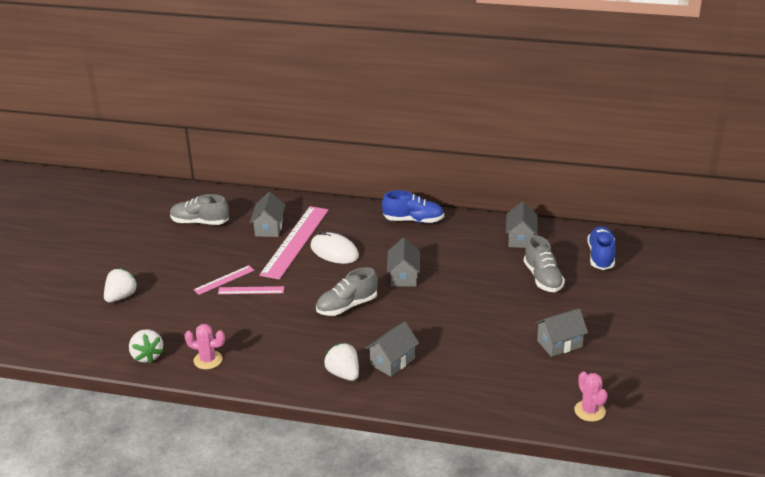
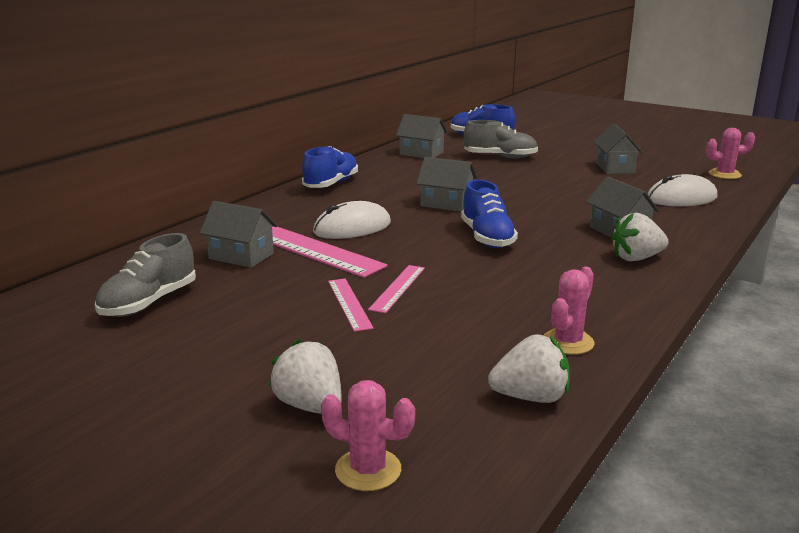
camera: 70 degrees left, 10 degrees down
(79, 324) = (368, 470): none -> pink cactus
(347, 306) = (487, 237): grey shoe -> blue shoe
(495, 387) = (681, 198): none -> white mouse

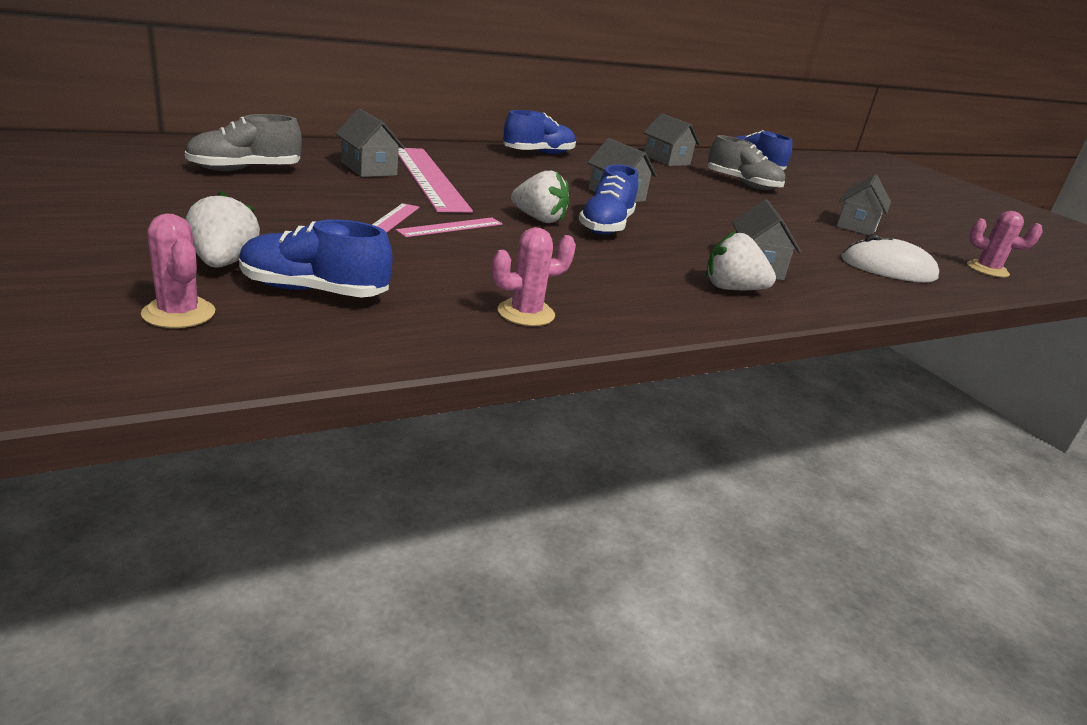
camera: 25 degrees right, 5 degrees up
(352, 227) = (496, 182): white mouse -> none
(416, 396) = (314, 291): none -> blue shoe
(530, 397) = (408, 331): white strawberry -> white strawberry (539, 219)

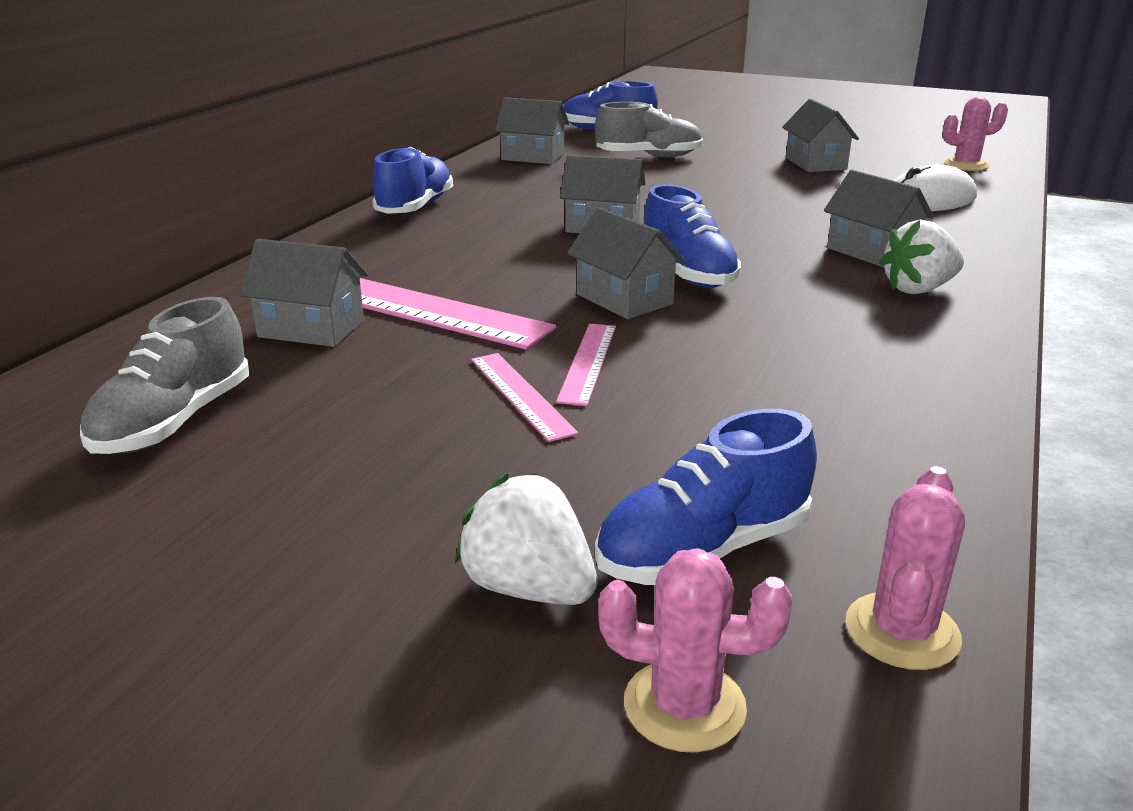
camera: 35 degrees left, 0 degrees up
(526, 313) = (894, 429): pink cactus -> pink cactus (902, 631)
(539, 219) = (624, 299): white strawberry -> grey house

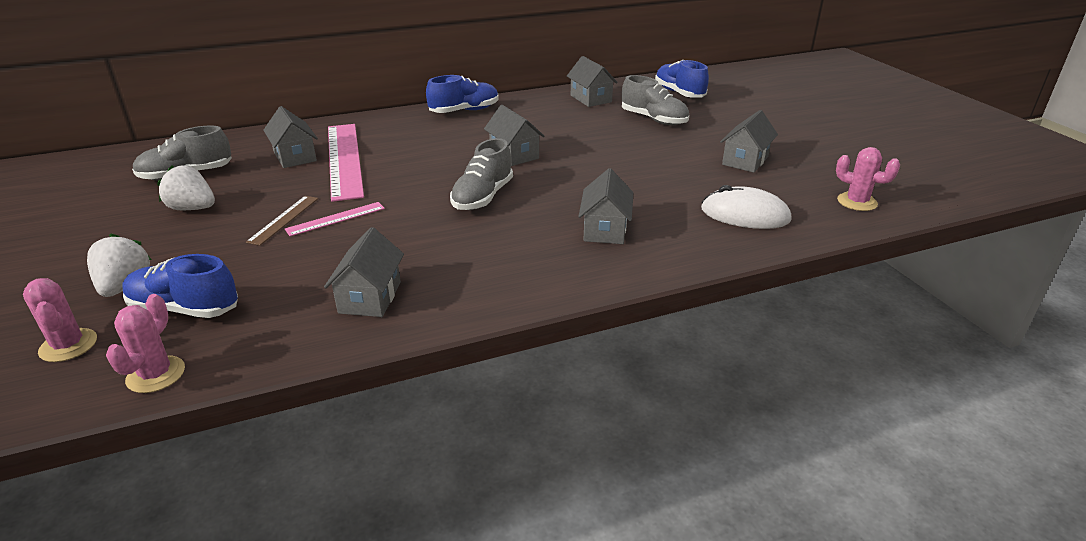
camera: 45 degrees right, 5 degrees up
(521, 395) = (283, 219): pink ruler -> brown ruler
(624, 299) = (422, 197): grey house -> grey house (370, 297)
(687, 273) = (482, 197): blue shoe -> grey shoe
(902, 631) = (156, 374): pink cactus -> pink cactus turned 60 degrees counterclockwise
(918, 289) = (564, 261): white strawberry -> white strawberry (192, 208)

